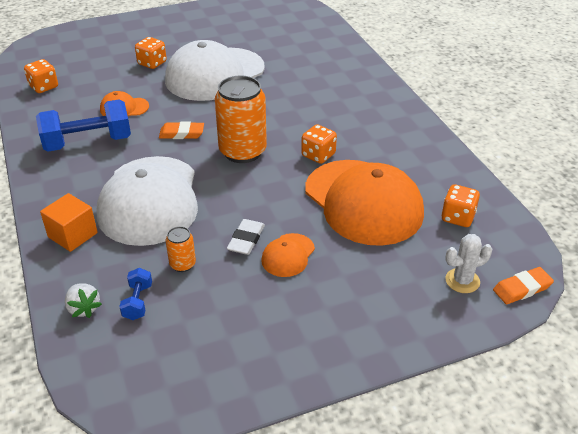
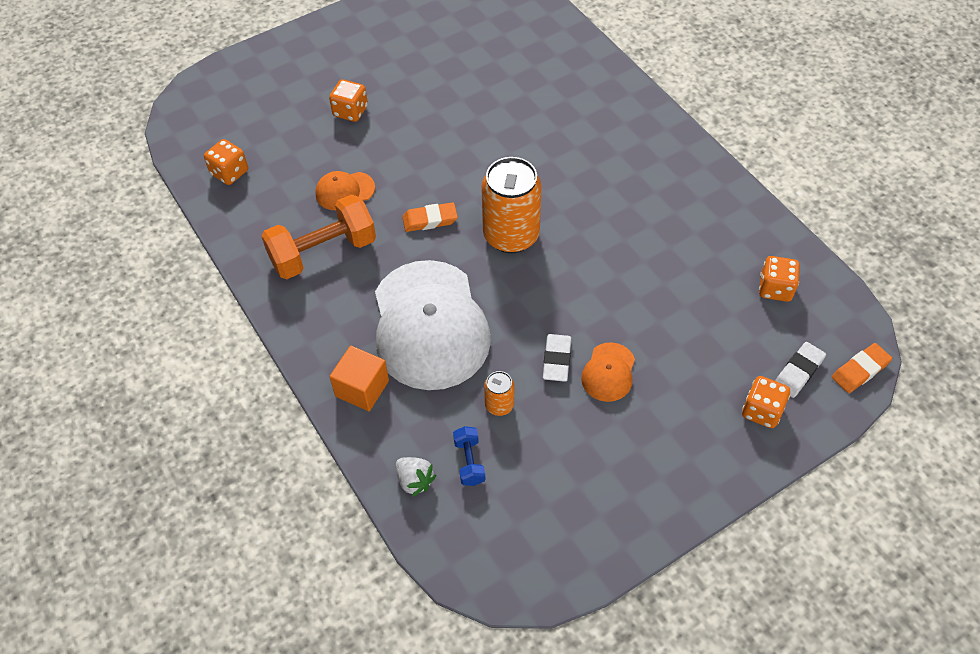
camera: 10 degrees left, 15 degrees up
(88, 142) = (323, 252): blue dumbbell -> orange dumbbell
(215, 74) = (435, 118): white cap -> none
(318, 155) = (599, 226): orange dice -> orange dice (762, 411)
(363, 202) = (668, 285): orange cap -> none
(462, 281) = (798, 372): white cactus -> white eraser

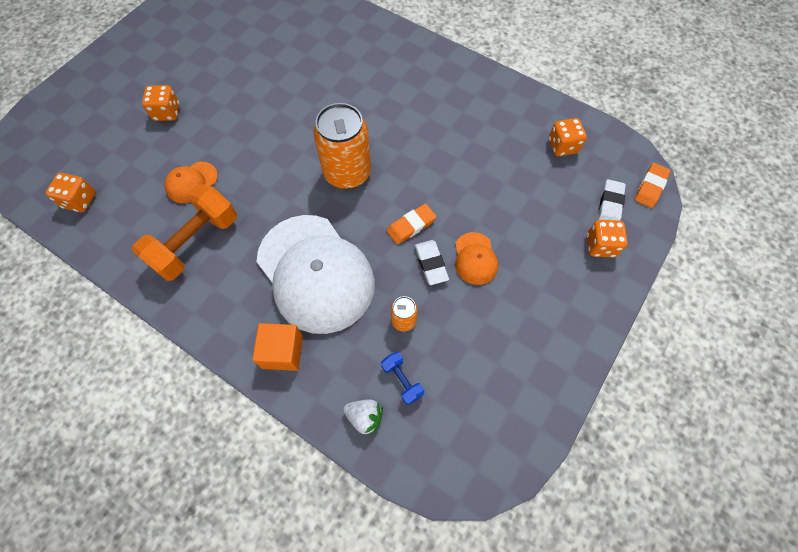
camera: 25 degrees left, 10 degrees up
(430, 220) = (275, 182): orange eraser -> orange eraser (411, 225)

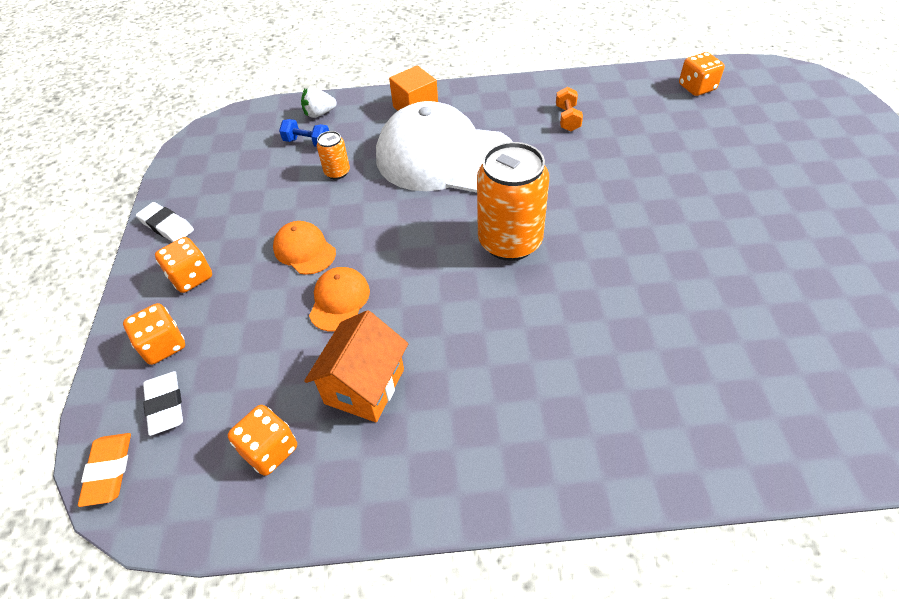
camera: 145 degrees right, 15 degrees down
(167, 112) = (758, 177): orange dice -> orange dice (191, 277)
(191, 182) = (637, 147): orange cap -> orange cap (339, 300)
(196, 242) = (567, 118): orange dumbbell -> orange dumbbell, size x0.47
(411, 225) = (394, 238): orange eraser -> none
(431, 263) = (346, 221): white eraser -> white eraser (166, 226)
(497, 146) = (364, 386): none -> orange house

